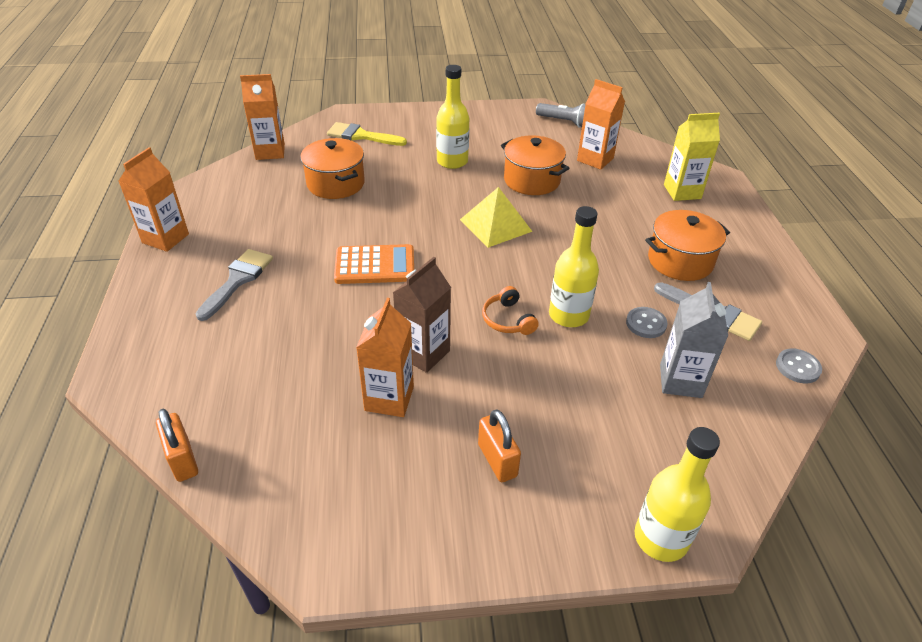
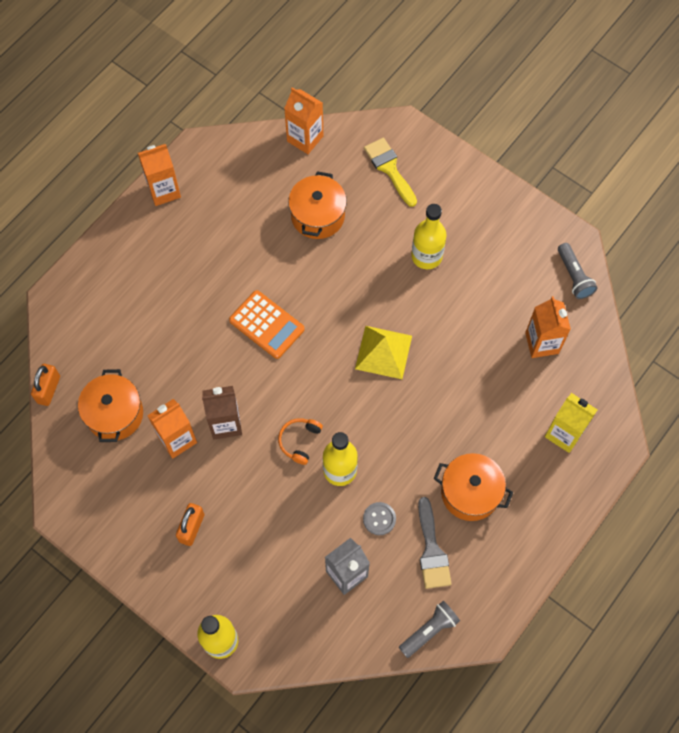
camera: 45 degrees right, 25 degrees up
(237, 280) = (175, 270): grey brush -> none
(531, 180) = (463, 326): orange pot -> orange pot (115, 414)
(797, 367) = (429, 630): grey button -> grey flashlight

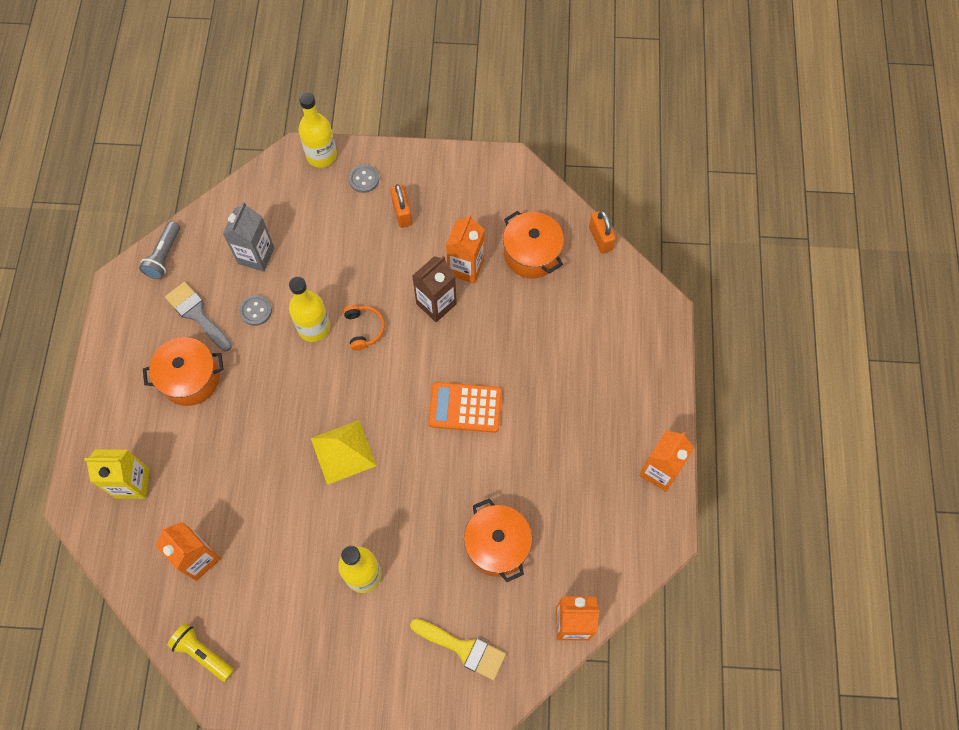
camera: 145 degrees right, 0 degrees up
(200, 586) = (364, 179): none -> grey button
(574, 276) = (202, 653): grey flashlight -> yellow flashlight

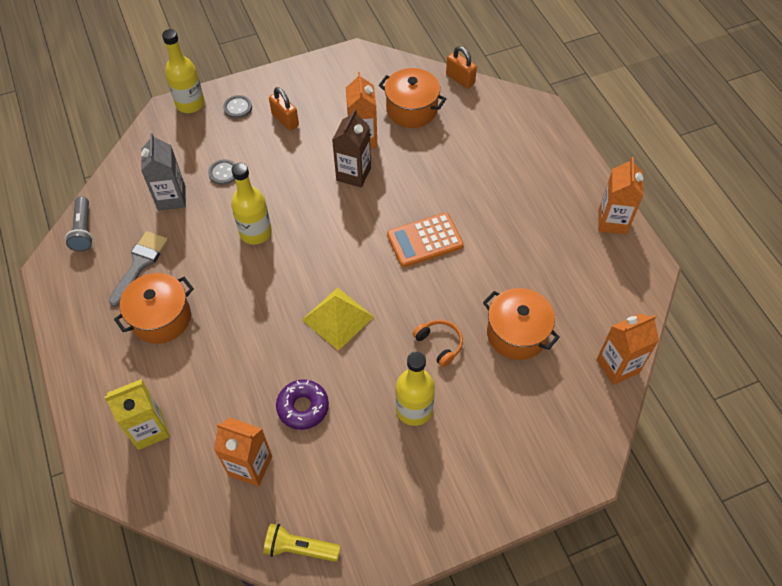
camera: 25 degrees left, 10 degrees down
(197, 314) = (140, 264): grey brush -> grey brush turned 90 degrees clockwise
(256, 311) = (194, 240): grey button -> grey button (223, 173)
(269, 525) = (303, 407): none -> purple donut
(364, 329) = (301, 216): orange headphones -> orange headphones (439, 344)
(463, 649) = (539, 429): yellow brush -> none

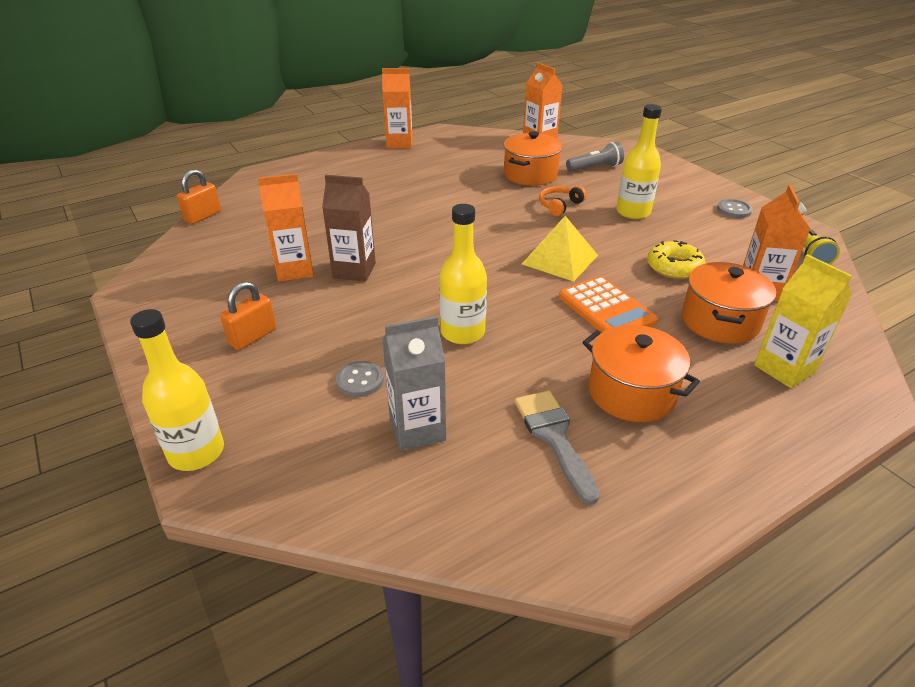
camera: 100 degrees left, 20 degrees down
(83, 230) = (512, 535): grey flashlight -> grey flashlight (595, 168)
(140, 264) = (554, 437): grey brush -> grey brush turned 60 degrees clockwise
(238, 108) = (218, 390): grey button -> grey button (734, 210)
(303, 407) = (674, 267): purple donut -> yellow donut
(411, 109) = (248, 242): orange pot -> orange pot (720, 321)
(425, 240) = (442, 220): orange calculator -> orange calculator (606, 309)

